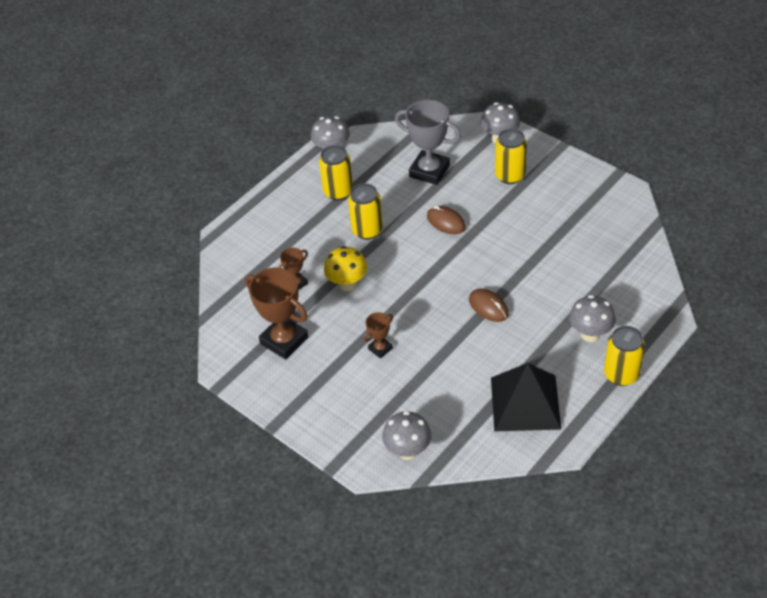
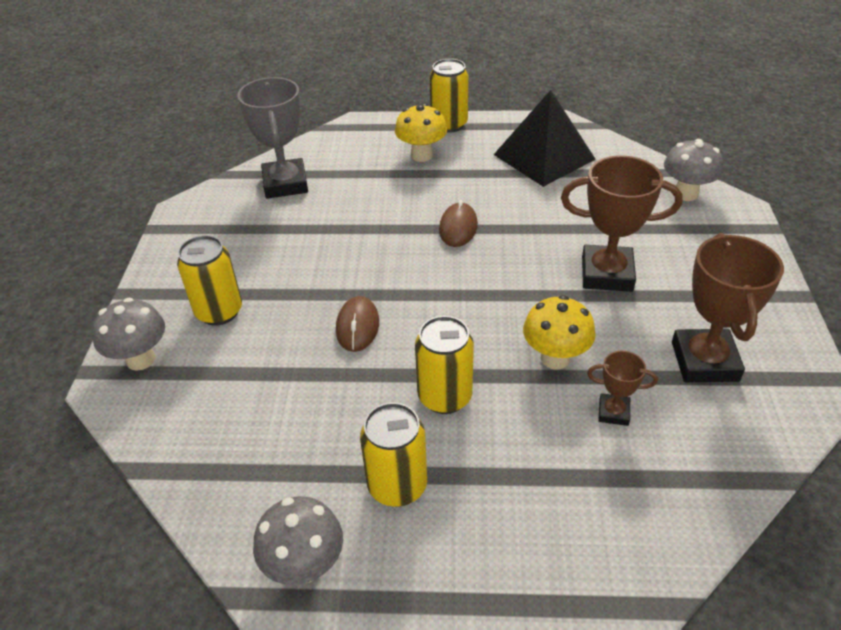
camera: 130 degrees left, 5 degrees down
(380, 348) = (607, 274): brown trophy -> brown trophy, size x1.98
(429, 171) = (266, 398): grey trophy -> grey trophy (285, 184)
(590, 334) = (421, 155): grey mushroom -> yellow mushroom

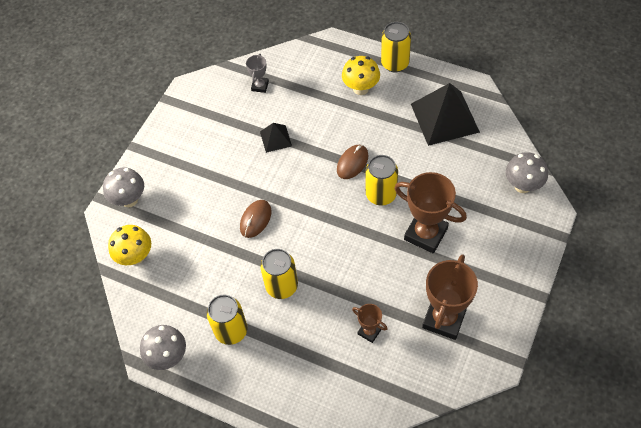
camera: 25 degrees right, 15 degrees up
(219, 312) = (182, 180): yellow can -> yellow can (381, 195)
(285, 184) = (260, 86): grey trophy -> grey trophy, size x0.50
(337, 230) = (275, 138): none -> black pyramid
(555, 358) = (357, 284): yellow mushroom -> yellow mushroom (135, 257)

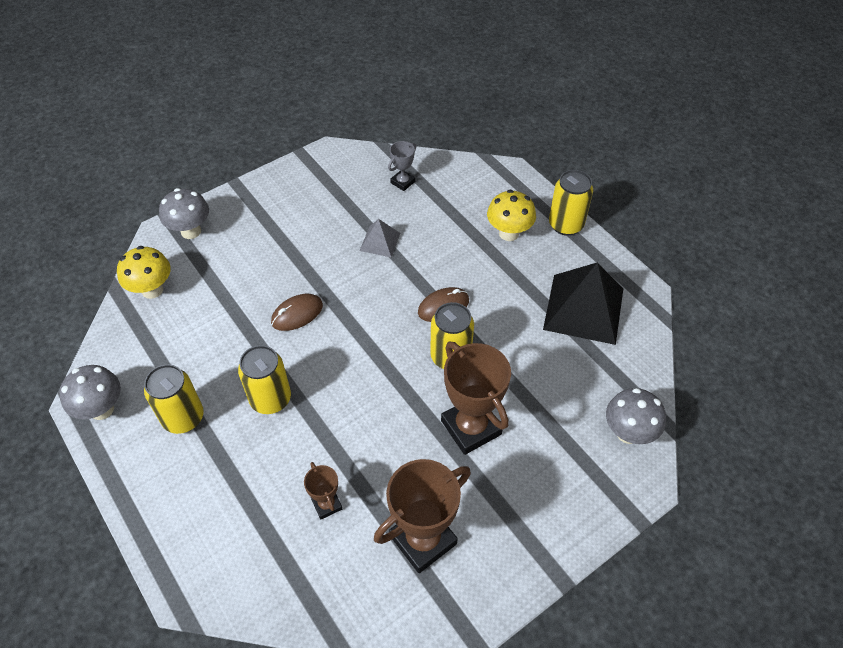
camera: 25 degrees right, 5 degrees down
(275, 138) = (380, 242): black pyramid -> grey pyramid

